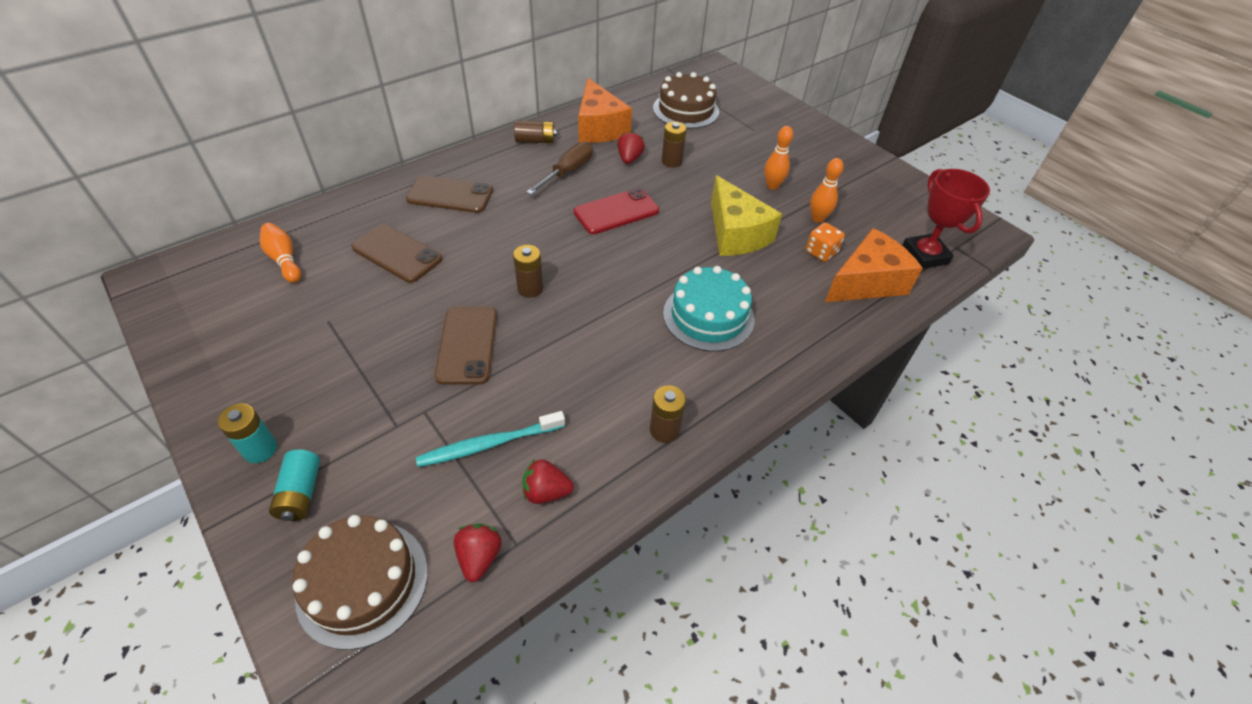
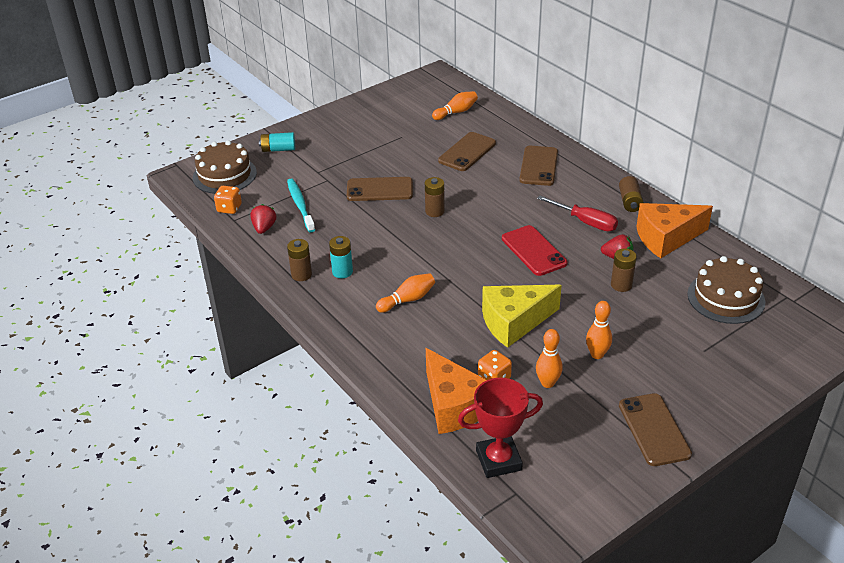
camera: 95 degrees right, 10 degrees down
(260, 449) = (307, 133): turquoise battery -> turquoise battery (342, 272)
(479, 557) = (229, 208): red strawberry -> orange dice
(567, 172) = (585, 222): brown screwdriver -> red screwdriver
(708, 316) = (407, 300): turquoise cake -> orange bowling pin
(855, 166) = (654, 429): none -> brown phone

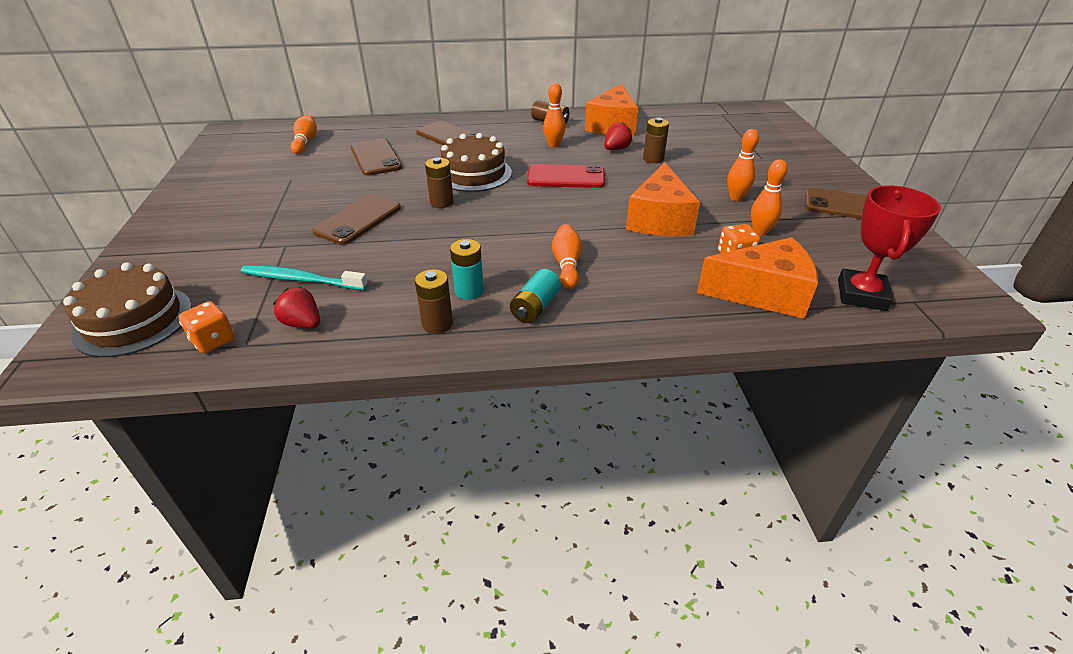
camera: 60 degrees left, 0 degrees up
(278, 149) = (164, 259): turquoise battery -> turquoise battery (535, 307)
(514, 322) = (659, 219): yellow cheese -> orange cheese
(585, 222) = (554, 145): red screwdriver -> orange bowling pin
(726, 298) = (705, 131): brown cake -> brown cake (474, 174)

